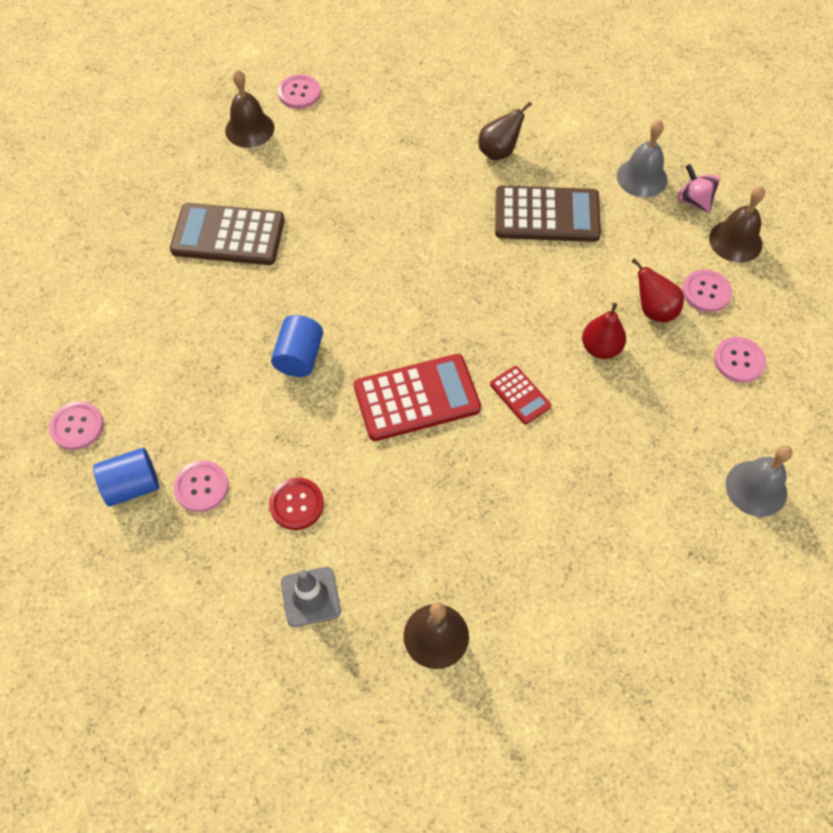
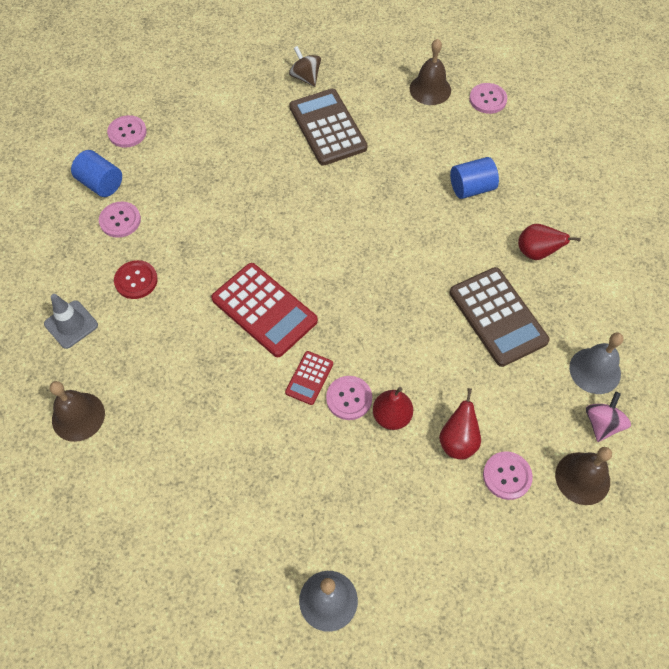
camera: 60 degrees right, 0 degrees up
(144, 221) = (305, 77): none -> brown spinning top
(299, 357) = (254, 221): blue cylinder -> blue cylinder (471, 188)
(499, 152) = (536, 253): brown pear -> red pear
(739, 360) = (451, 533): pink button -> pink button (349, 398)

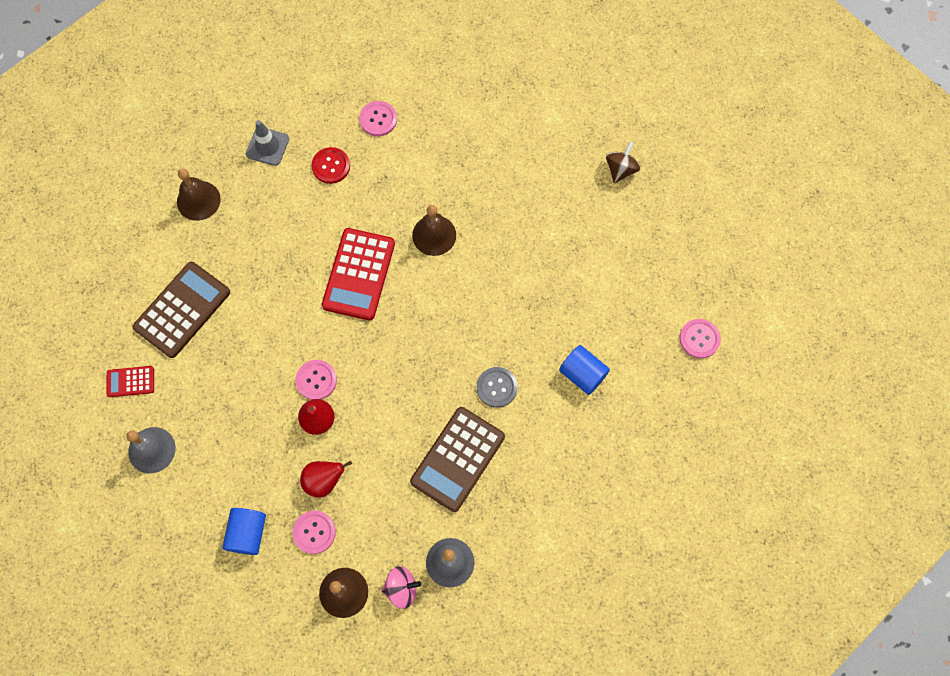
camera: 60 degrees right, 10 degrees up
(101, 184) = (404, 83): blue cylinder -> blue cylinder (248, 533)
(127, 132) = (467, 68): pink button -> none
(309, 378) = (317, 341): red calculator -> red calculator (130, 381)
(327, 128) = (574, 219): brown calculator -> brown calculator (182, 310)
(430, 89) = (678, 282): brown bell -> brown bell (434, 235)
(446, 254) = (497, 387): none -> grey button
(536, 253) = (544, 462): red pear -> none

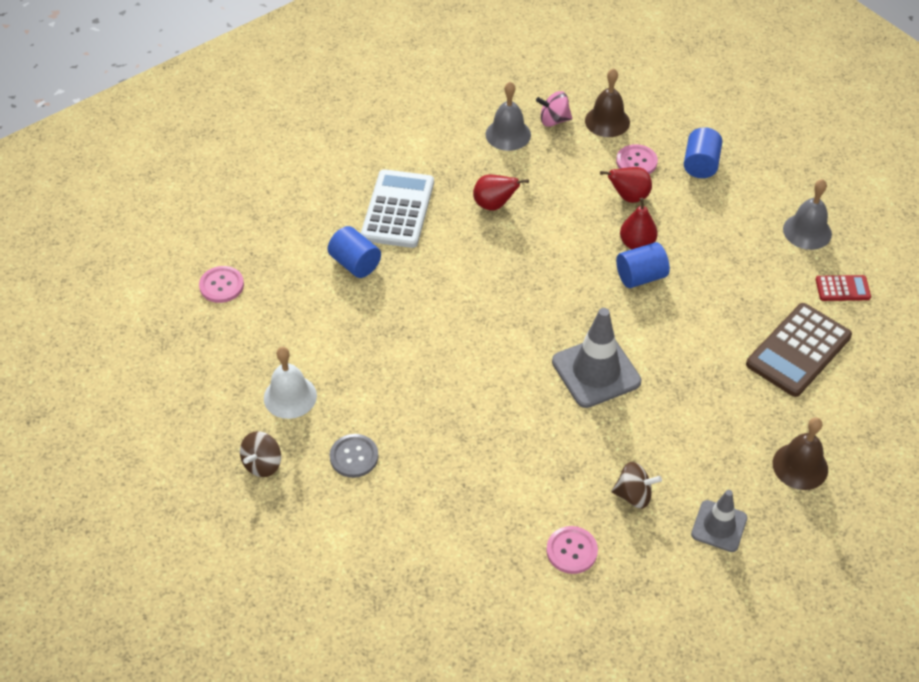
camera: 175 degrees left, 20 degrees down
(316, 380) = (640, 277): pink button -> blue cylinder
(331, 166) = (633, 495): red button -> brown spinning top
(359, 274) = (596, 372): red calculator -> grey traffic cone
(434, 235) = (505, 406): brown bell -> none
(457, 459) = (494, 205): brown calculator -> red pear
(497, 387) = (448, 258): grey button -> grey button (354, 457)
(552, 445) = (398, 209): none -> white calculator
(612, 230) = (290, 396): none -> white bell

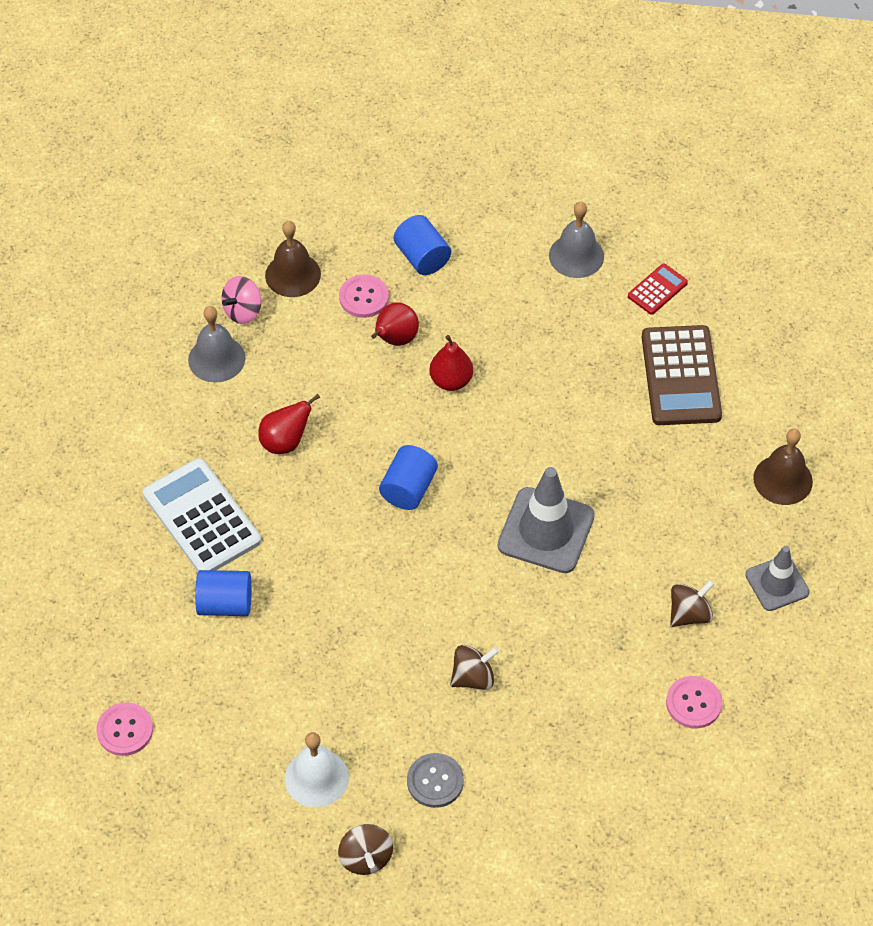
camera: 45 degrees left, 5 degrees up
(448, 418) = (473, 677): none -> brown spinning top
(640, 277) = (488, 410): blue cylinder -> blue cylinder (408, 489)

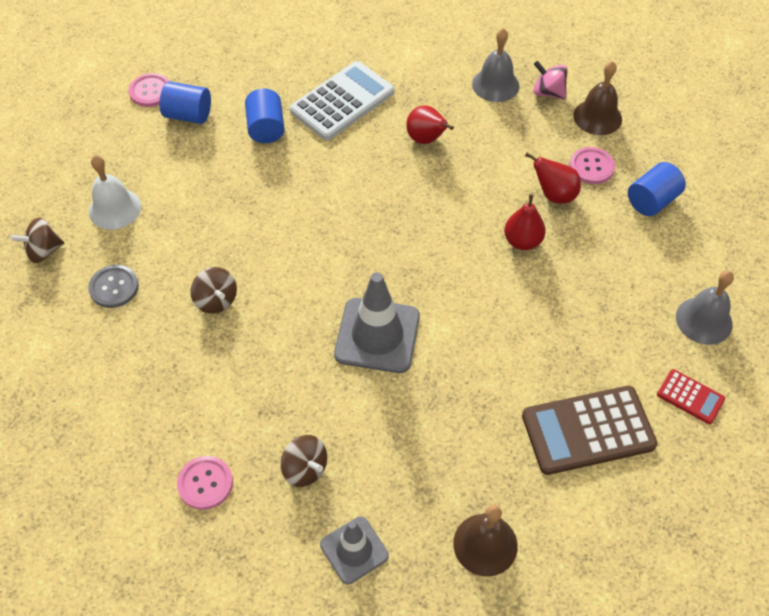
camera: 80 degrees right, 0 degrees up
(408, 489) = (399, 227): blue cylinder -> blue cylinder (188, 115)

